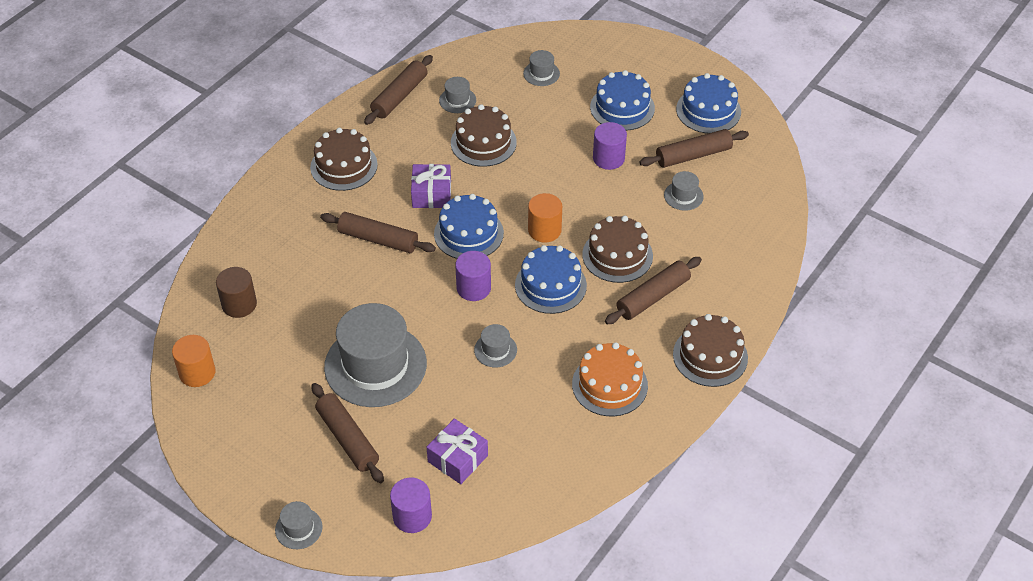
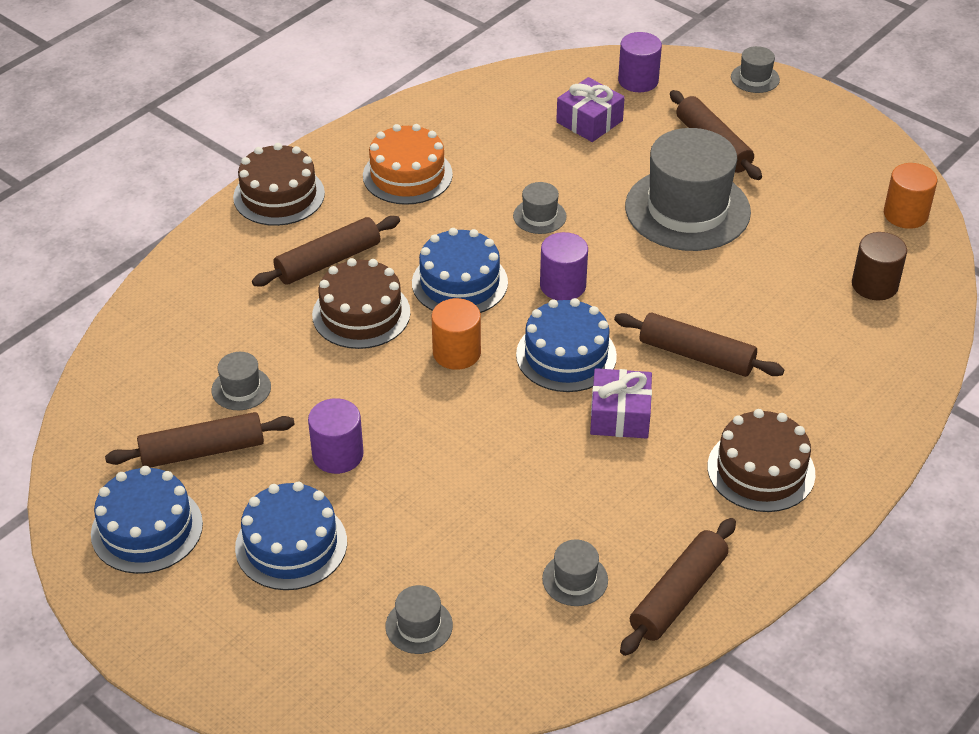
camera: 175 degrees left, 5 degrees down
(483, 142) = (535, 495): brown cake -> none

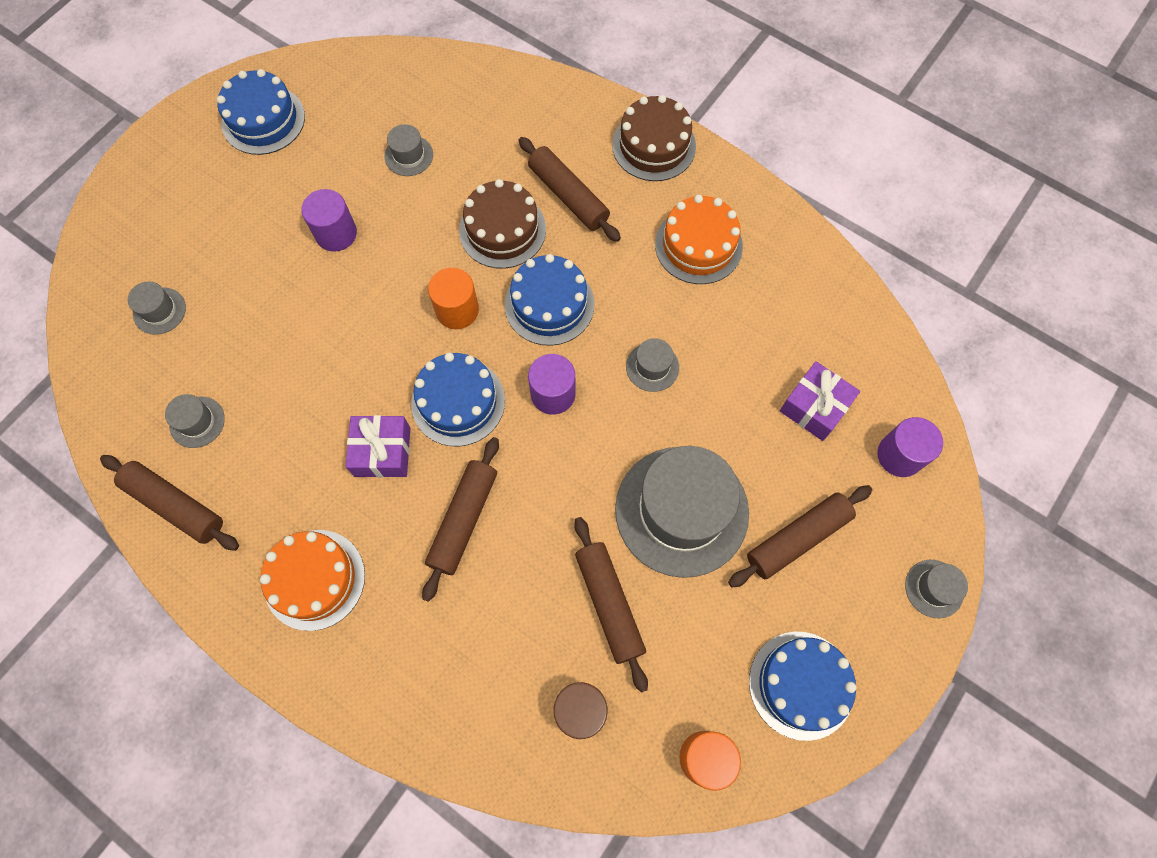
camera: 85 degrees right, 25 degrees up
(202, 451) = (341, 141): brown rolling pin -> brown rolling pin (609, 604)
(291, 545) = (243, 214): blue cake -> blue cake (801, 685)
(761, 470) = (314, 579): brown cake -> orange cake

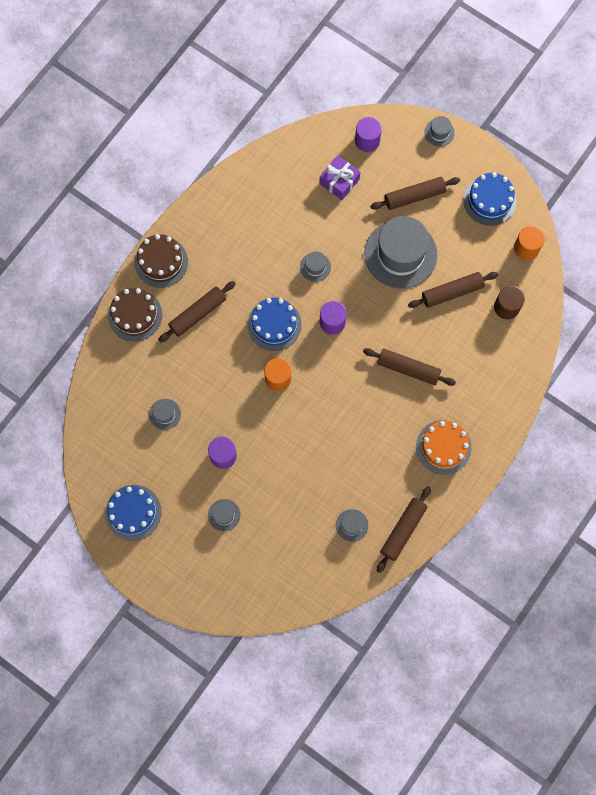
camera: 90 degrees left, 5 degrees up
(159, 311) = (277, 559): grey hat -> grey hat (224, 515)
(382, 451) = (369, 416): purple gift -> none
(458, 402) = (337, 375): blue cake -> none
(502, 230) = (222, 353): brown cake -> brown cake (135, 315)
(698, 245) = (234, 238): orange cake -> none
(797, 538) = (414, 196): brown rolling pin -> brown rolling pin turned 75 degrees counterclockwise

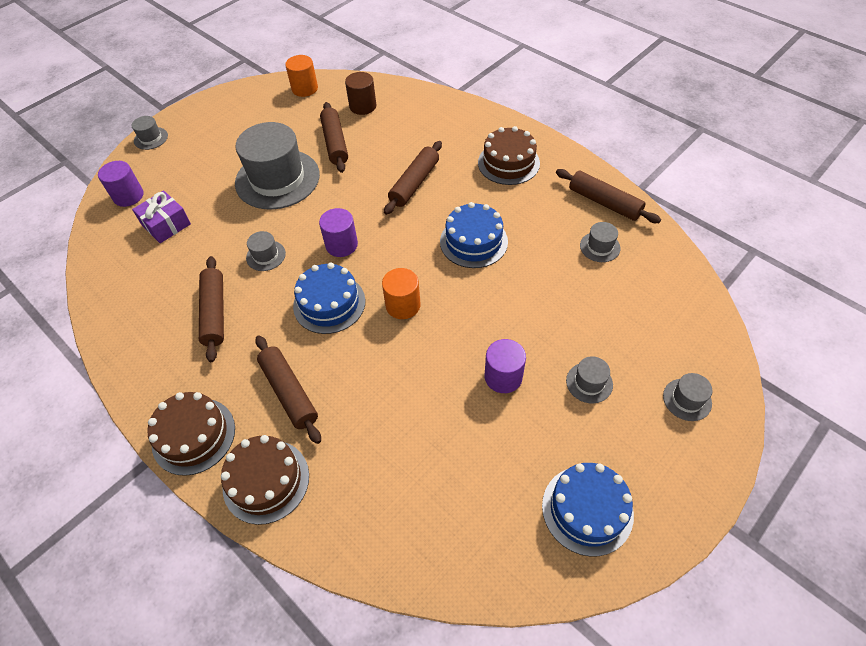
camera: 80 degrees left, 20 degrees down
(165, 414) = (433, 449): grey hat -> grey hat (687, 399)
(414, 196) = (214, 163): brown rolling pin -> brown rolling pin (214, 313)
(443, 447) = (508, 163): orange cake -> brown cake
(489, 200) = (244, 109): blue cake -> blue cake (473, 241)

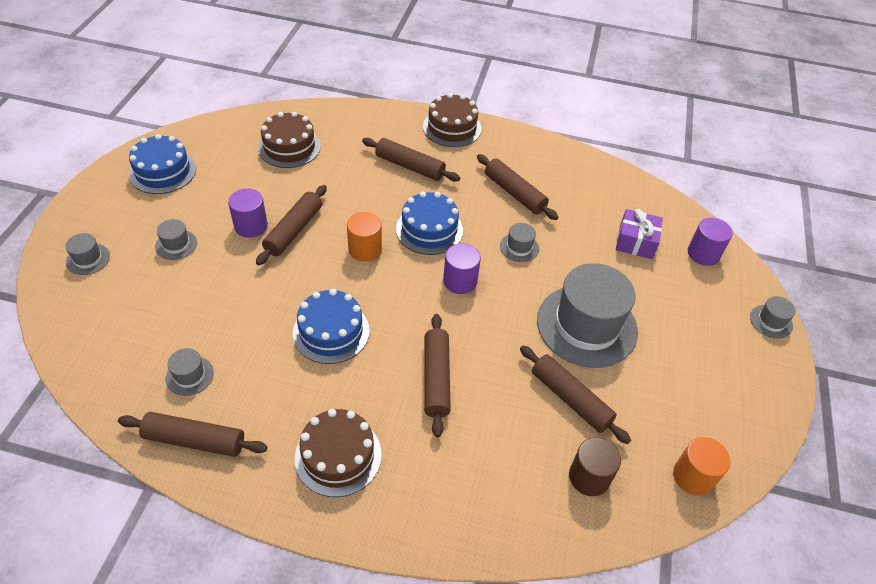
camera: 145 degrees right, 5 degrees down
(266, 481) = (385, 123): brown cake -> brown cake (289, 147)
(461, 353) = (294, 230): none -> brown rolling pin

